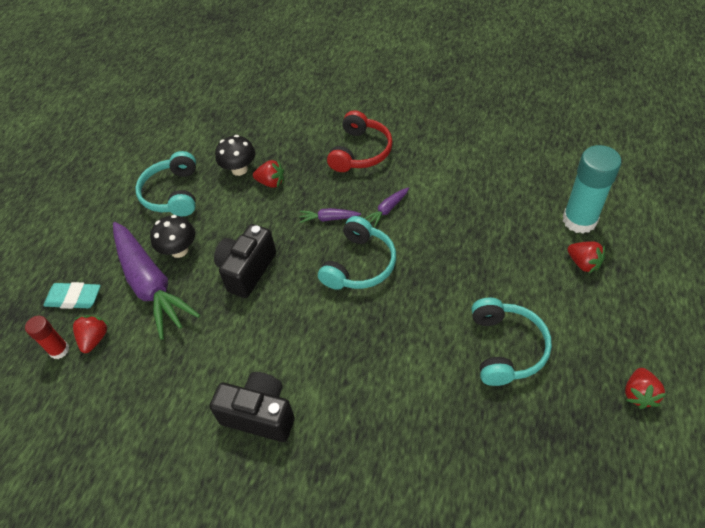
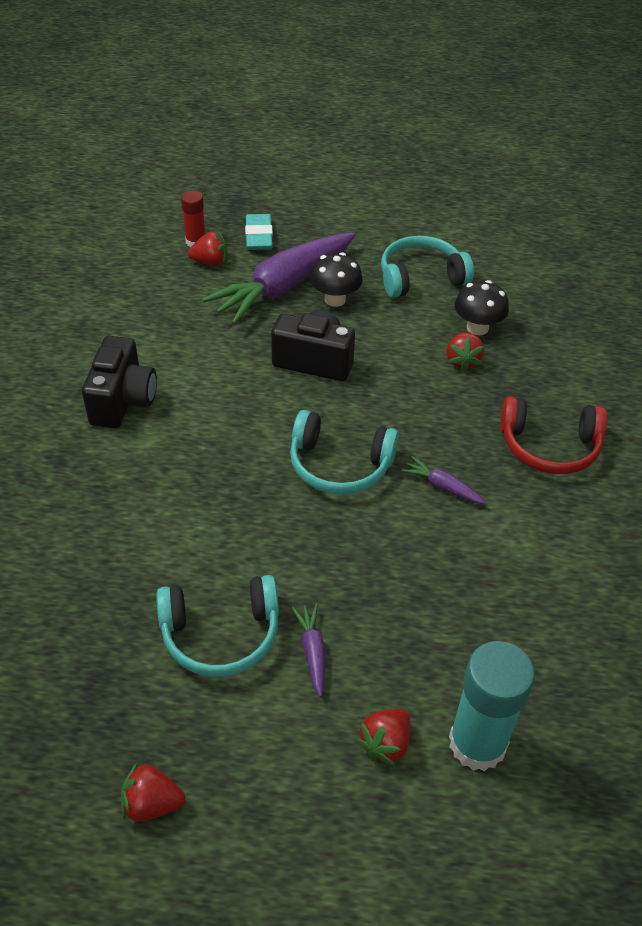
camera: 75 degrees right, 5 degrees down
(329, 219) = (412, 426): purple carrot -> purple carrot (312, 652)

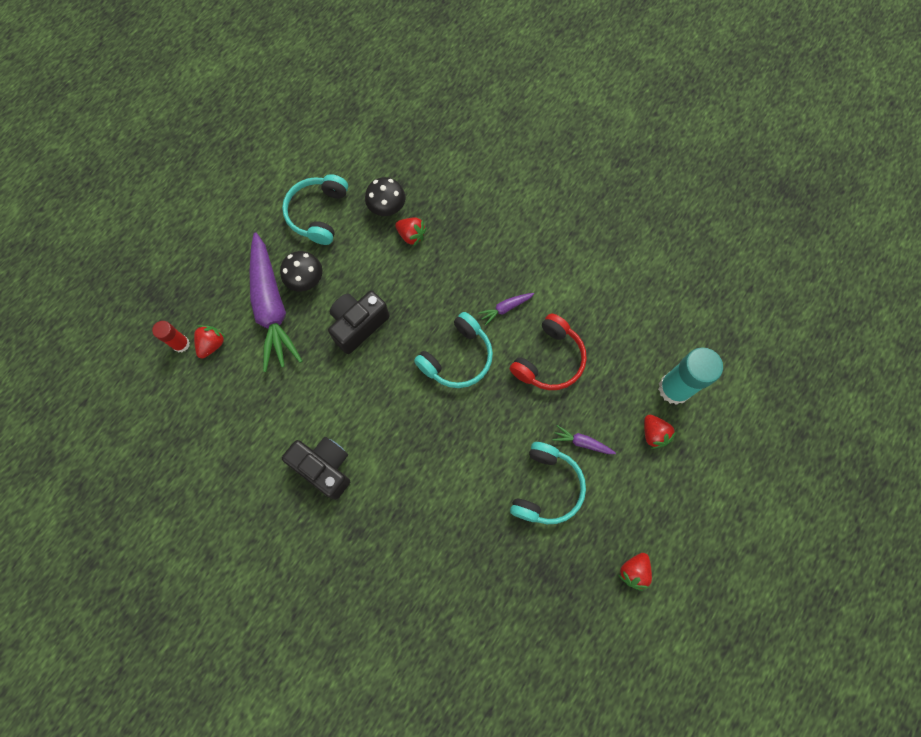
camera: 60 degrees left, 25 degrees up
(259, 236) = (204, 296): turquoise eraser -> none
(549, 446) = (507, 231): red headphones -> red headphones (549, 360)

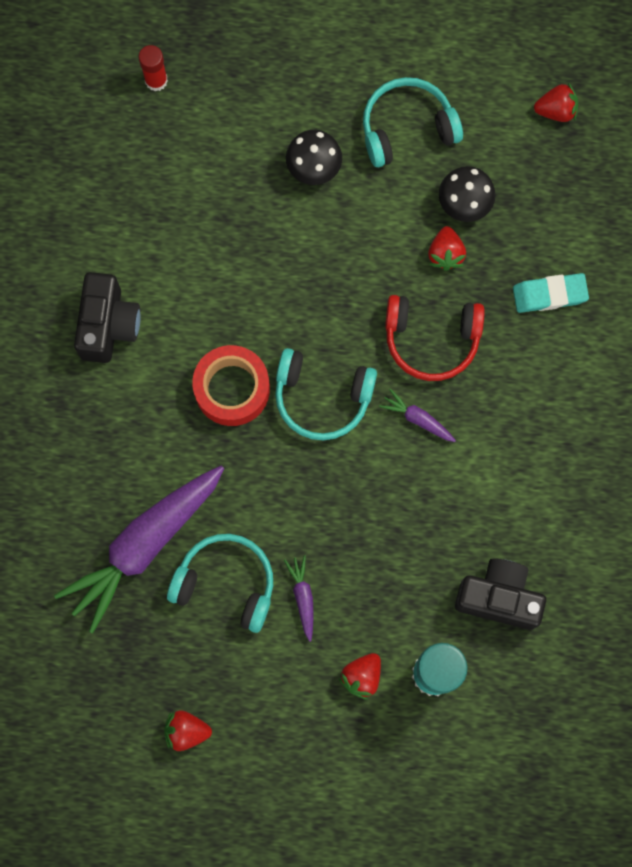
camera: 60 degrees right, 5 degrees up
(212, 344) = (175, 114): red strawberry -> red strawberry (556, 110)
(272, 307) = (258, 150): purple carrot -> purple carrot (144, 545)
(358, 325) = (294, 261): black camera -> black camera (499, 597)
(418, 411) = (232, 389): none -> red tape
(473, 193) = (549, 295): none -> turquoise eraser
(546, 487) = (226, 583): turquoise headphones -> turquoise headphones turned 150 degrees counterclockwise
(549, 360) = (382, 505): red headphones -> red headphones (431, 339)

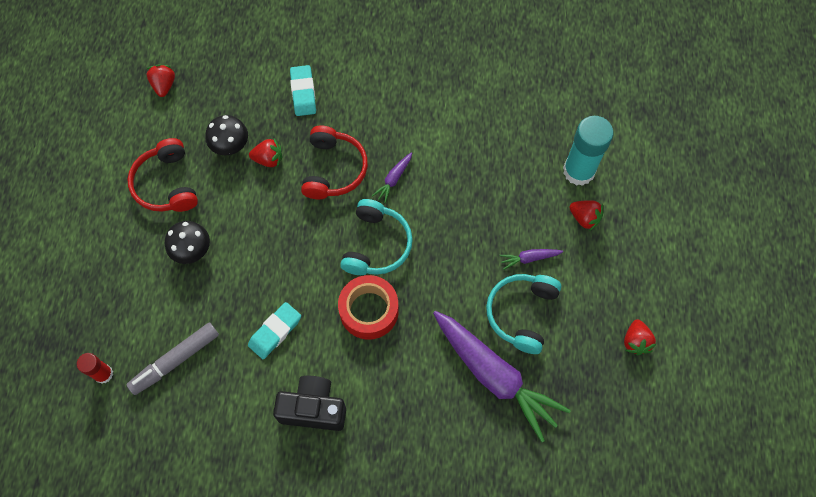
camera: 90 degrees left, 10 degrees down
(171, 161) = (175, 360): none -> grey marker
(205, 275) = (275, 332): none -> turquoise eraser
(407, 128) = (167, 184): turquoise headphones -> red headphones
(499, 597) = (522, 129): black camera -> none

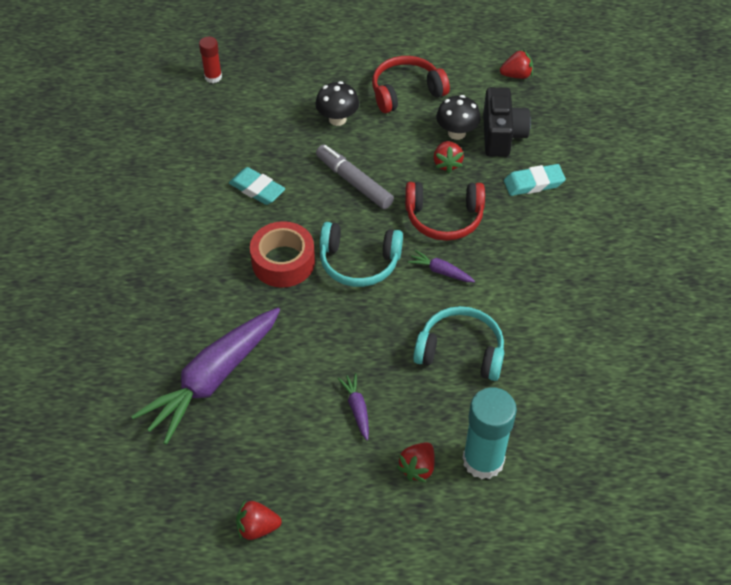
camera: 85 degrees right, 15 degrees down
(175, 360) = (226, 122): grey marker -> grey marker (354, 182)
(313, 408) = (179, 226): black camera -> black camera (501, 135)
(521, 313) = (287, 403): turquoise headphones -> turquoise headphones (460, 351)

